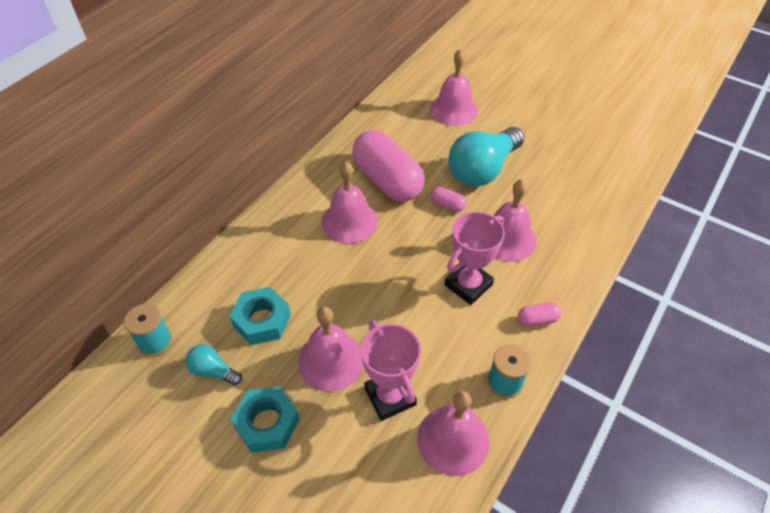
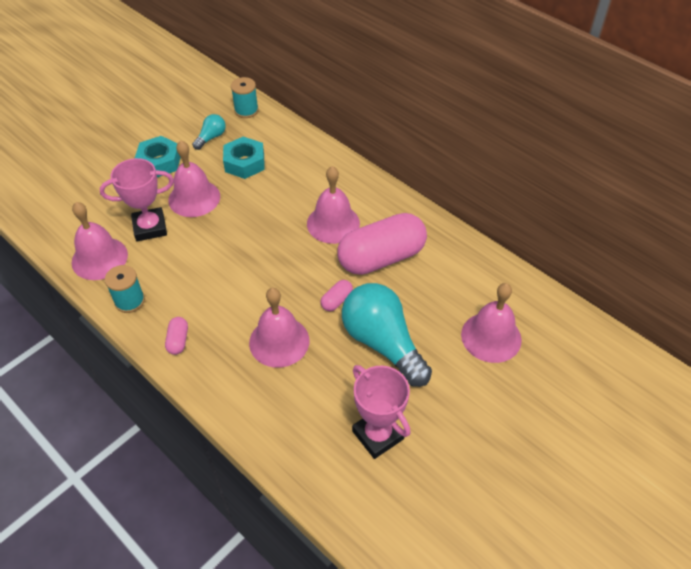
camera: 100 degrees right, 0 degrees up
(468, 285) = (233, 297): pink trophy -> pink trophy (378, 435)

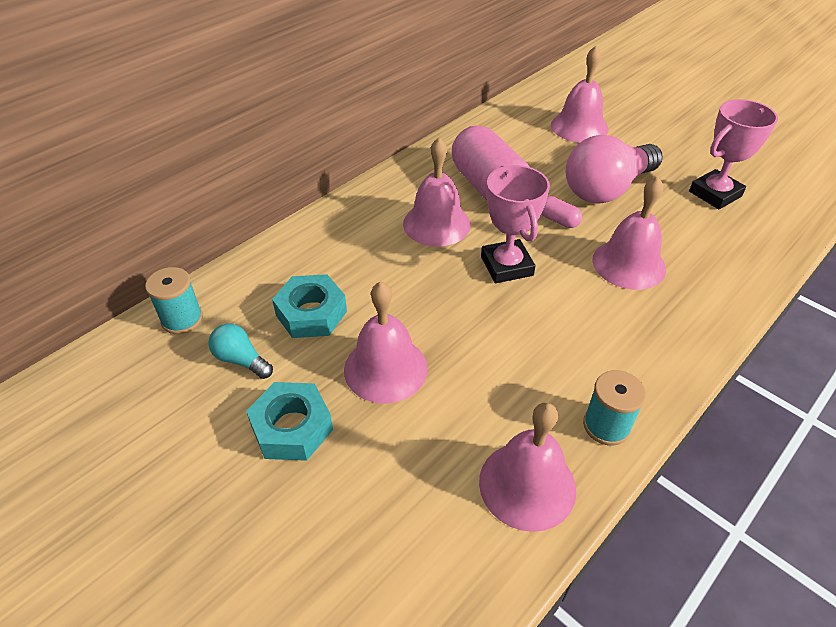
camera: 90 degrees left, 5 degrees down
(150, 227) = (452, 420): pink trophy -> pink trophy (506, 266)
(178, 340) = (658, 358): pink capsule -> none
(382, 343) = (607, 189): turquoise light bulb -> pink light bulb

